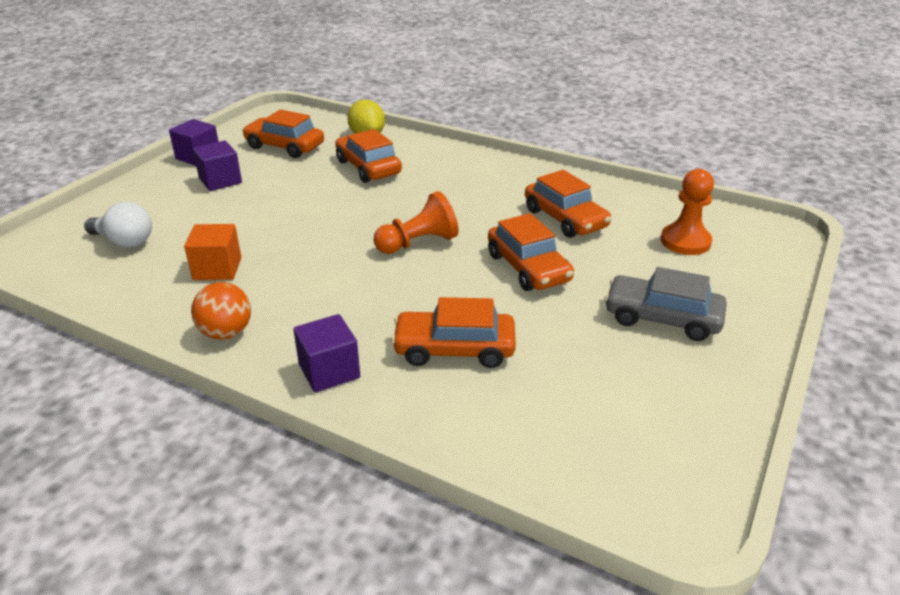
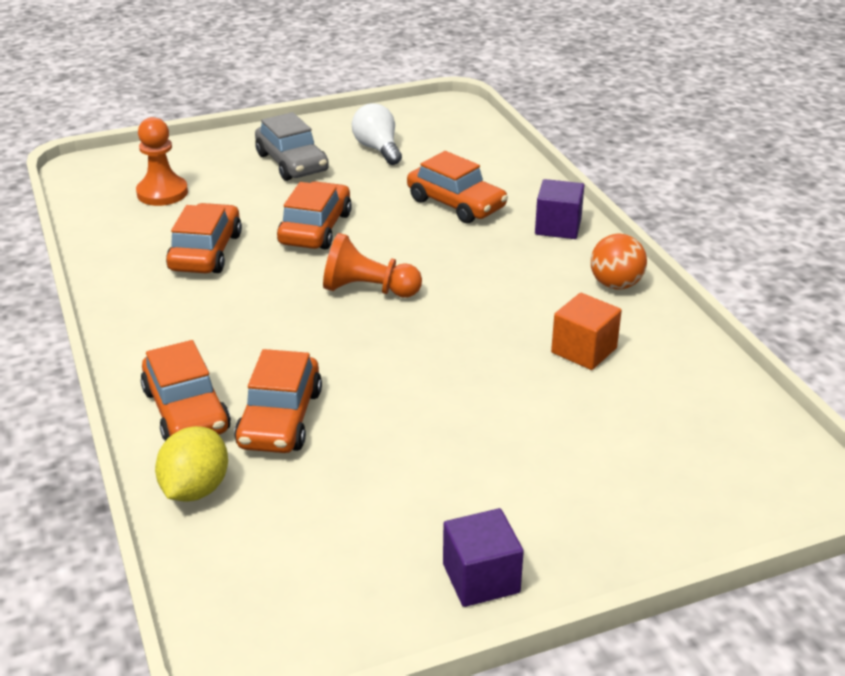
camera: 140 degrees left, 0 degrees up
(124, 242) = (668, 437): white light bulb -> white light bulb (378, 149)
(220, 181) = (487, 495): purple cube -> none
(284, 146) = (333, 531): orange car -> orange car (186, 410)

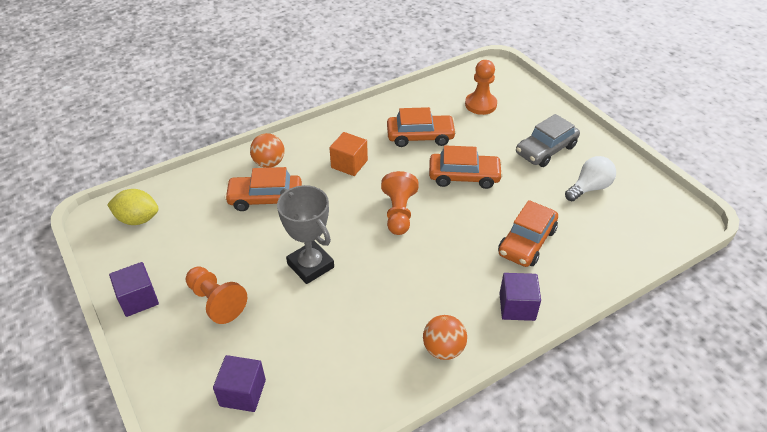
camera: 80 degrees right, 10 degrees up
(186, 410) = (269, 163): orange car -> orange ball
(195, 489) = (209, 180): yellow lemon -> yellow lemon (138, 219)
(451, 378) = (310, 265): none -> grey trophy
(504, 480) = (216, 301): none -> orange pawn
(584, 350) = (353, 333): orange cube -> orange cube (349, 164)
(677, 454) = (243, 393): none -> purple cube

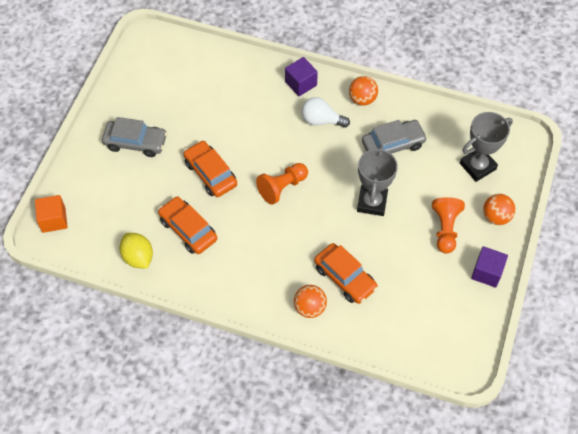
camera: 130 degrees left, 15 degrees up
(138, 219) = (440, 341): yellow lemon -> yellow lemon (138, 257)
(173, 357) = (496, 217): none -> orange ball
(243, 393) = (477, 166): purple cube -> grey trophy
(349, 164) = (262, 253): orange cube -> orange cube (53, 220)
(355, 332) = (393, 144): none -> grey car
(480, 104) = (110, 215): orange pawn -> none
(527, 242) = (244, 105): orange car -> none
(589, 188) = (159, 98): white light bulb -> white light bulb (321, 120)

